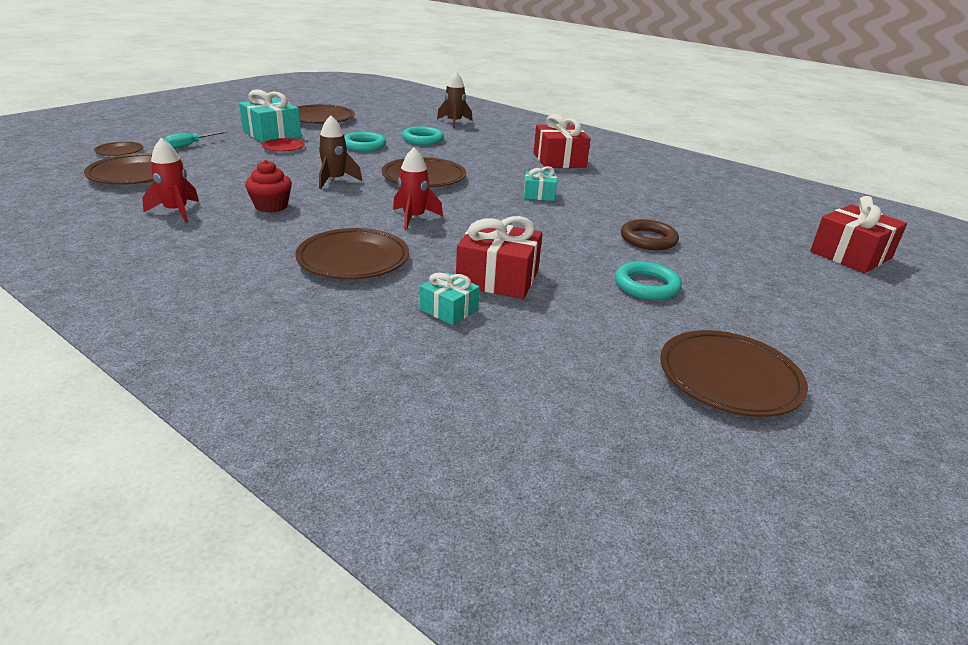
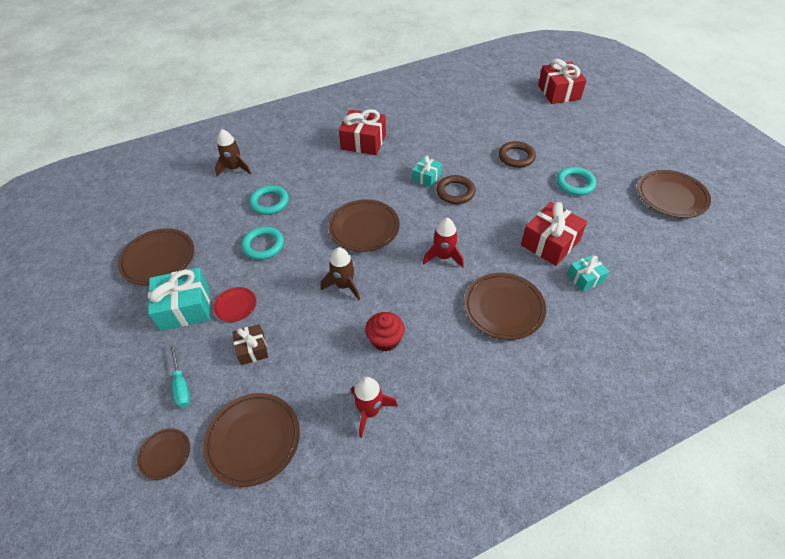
camera: 60 degrees left, 20 degrees up
(236, 160) = (252, 349): none -> brown gift
(531, 212) = (455, 192): none -> brown ring

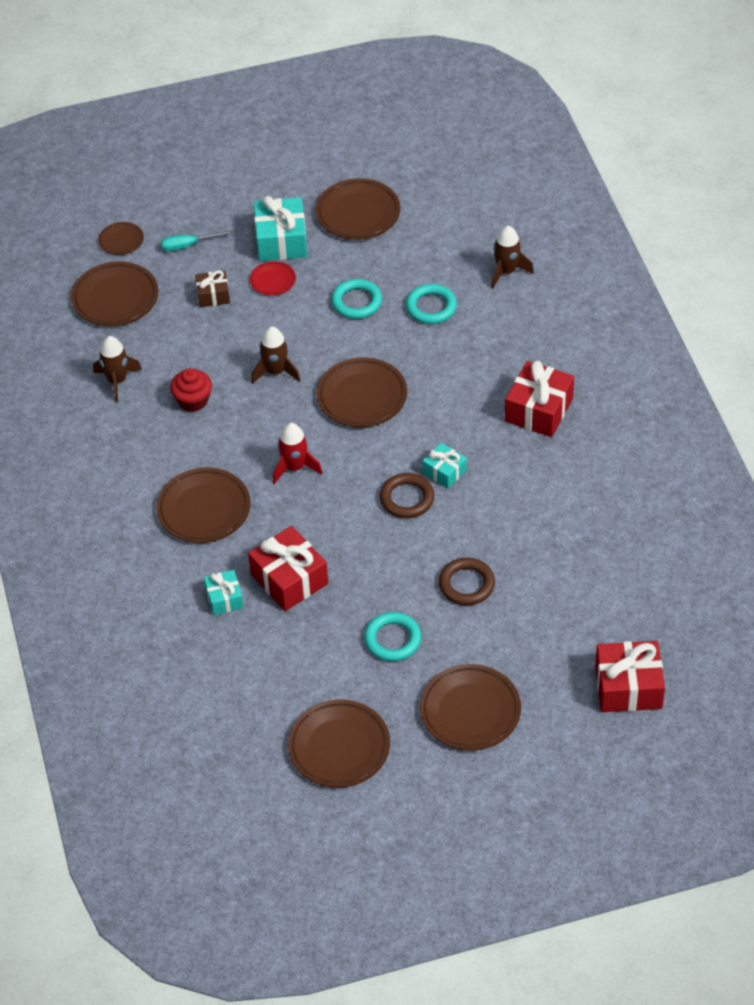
camera: 100 degrees right, 0 degrees up
(370, 411) = (117, 381): red rocket -> brown rocket
(609, 145) = (470, 711): none -> brown plate

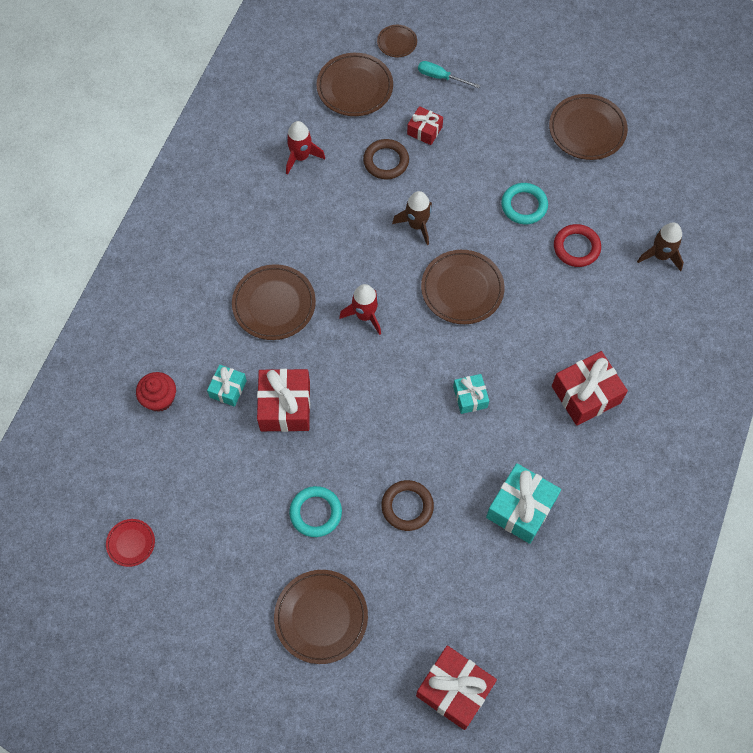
camera: 35 degrees right, 15 degrees up
(117, 381) = (301, 157): brown rocket -> red rocket
(193, 400) = (339, 209): red cupcake -> red cupcake (159, 398)
(213, 295) = (424, 130): brown gift -> red gift
(273, 280) = (477, 146): red plate -> red plate (131, 543)
(281, 241) = (511, 117): turquoise gift -> turquoise gift (521, 508)
(339, 747) = (205, 574): brown plate -> none
(407, 498) = (423, 400): brown ring -> brown ring (386, 161)
(431, 307) = (576, 247): turquoise ring -> red ring

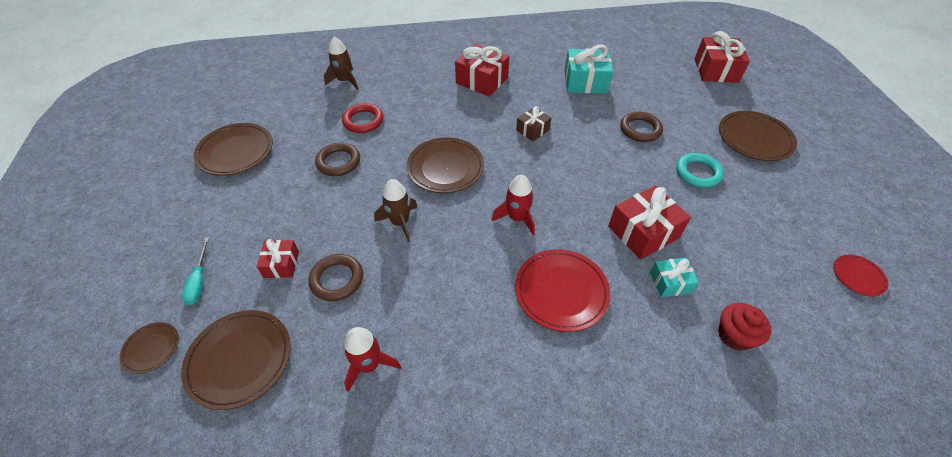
camera: 120 degrees left, 15 degrees down
(274, 304) = (561, 292): brown plate -> red plate
(470, 397) = (532, 130): turquoise gift -> brown gift
(524, 205) = (338, 162): turquoise ring -> brown ring

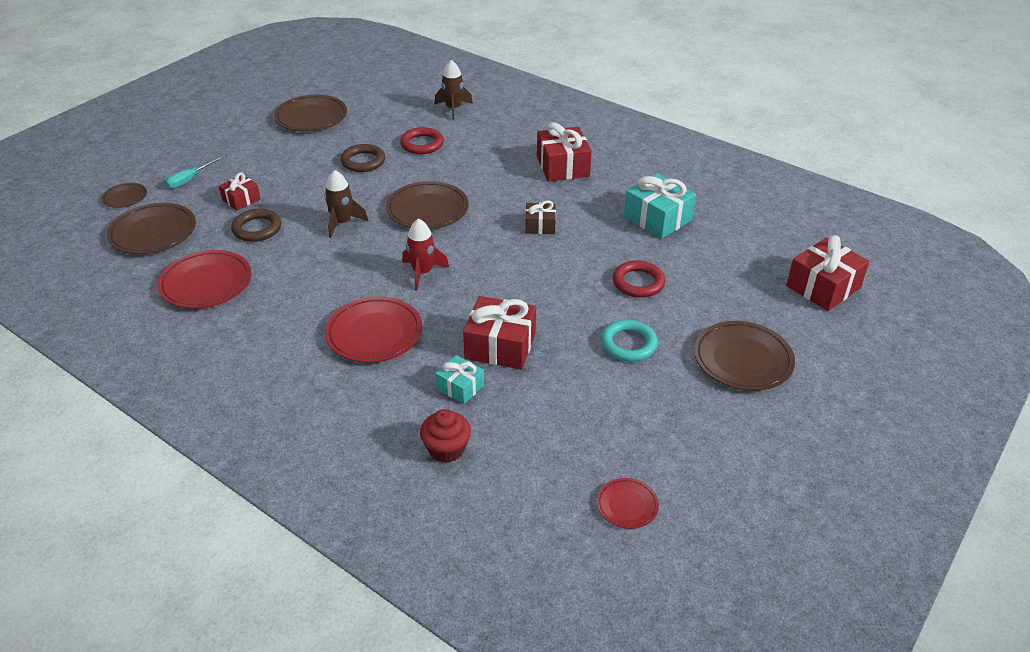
camera: 45 degrees right, 10 degrees down
(369, 365) = (206, 283): red rocket -> red plate
(640, 129) = (638, 282): brown ring -> red ring

